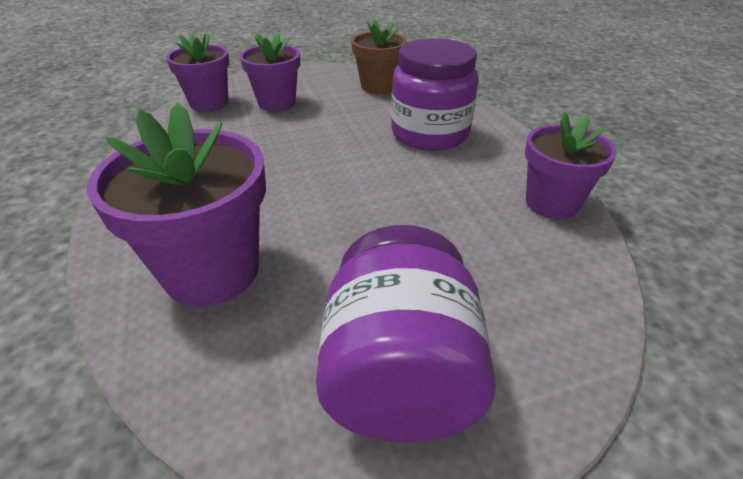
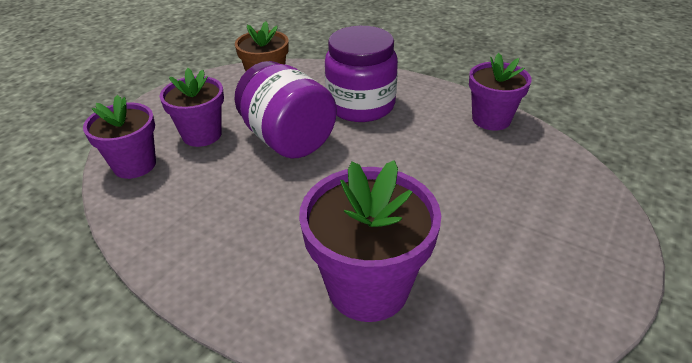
camera: 40 degrees left, 0 degrees up
(399, 375) = (551, 264): purple jar -> purple jar (288, 139)

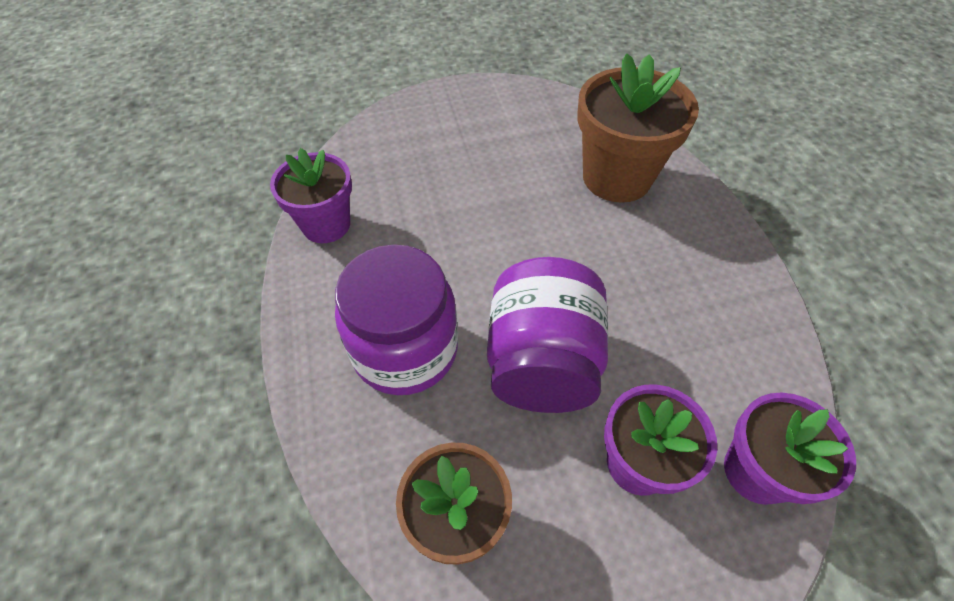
camera: 135 degrees left, 15 degrees up
(368, 287) = (616, 177): purple flower pot -> brown flower pot

